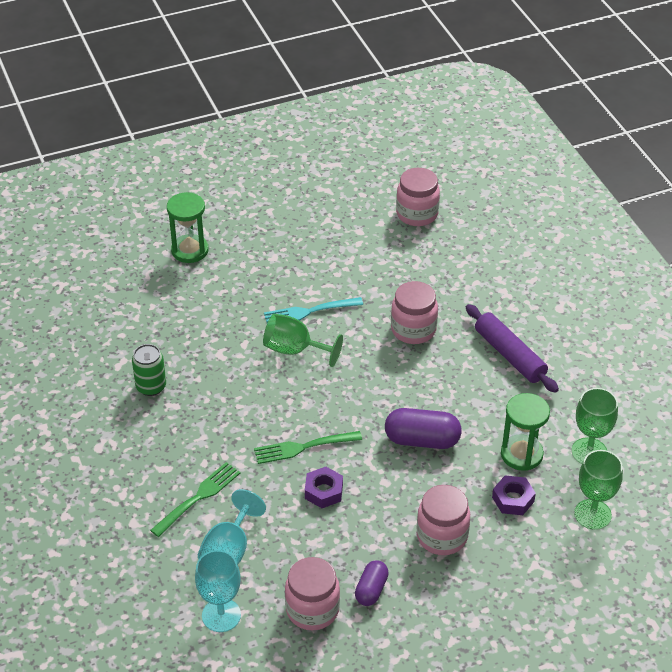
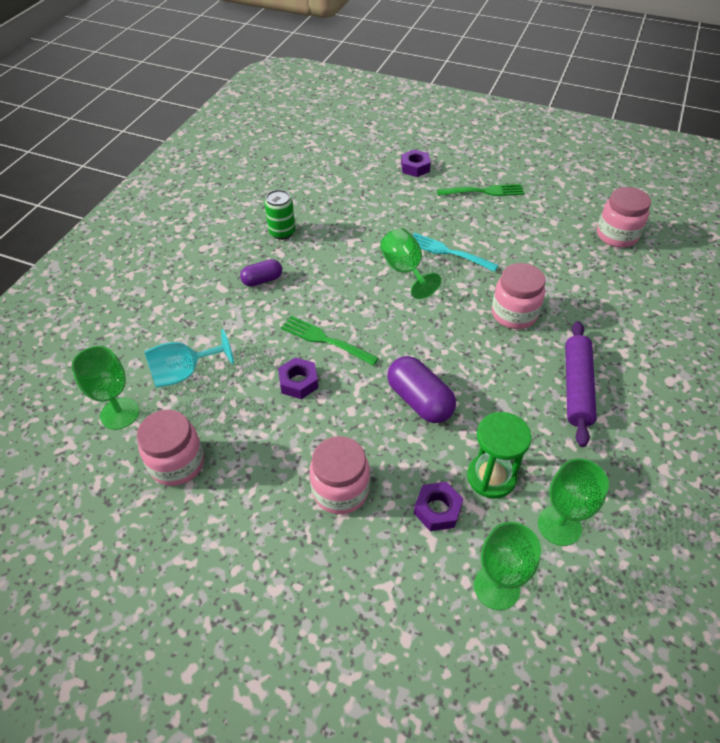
camera: 45 degrees right, 5 degrees up
(190, 250) = (415, 167): green hourglass -> purple nut
(198, 498) = (214, 322): green fork -> green fork (483, 192)
(221, 615) = (119, 413): turquoise goblet -> green goblet
(371, 590) = (235, 486): purple capsule -> purple capsule (262, 280)

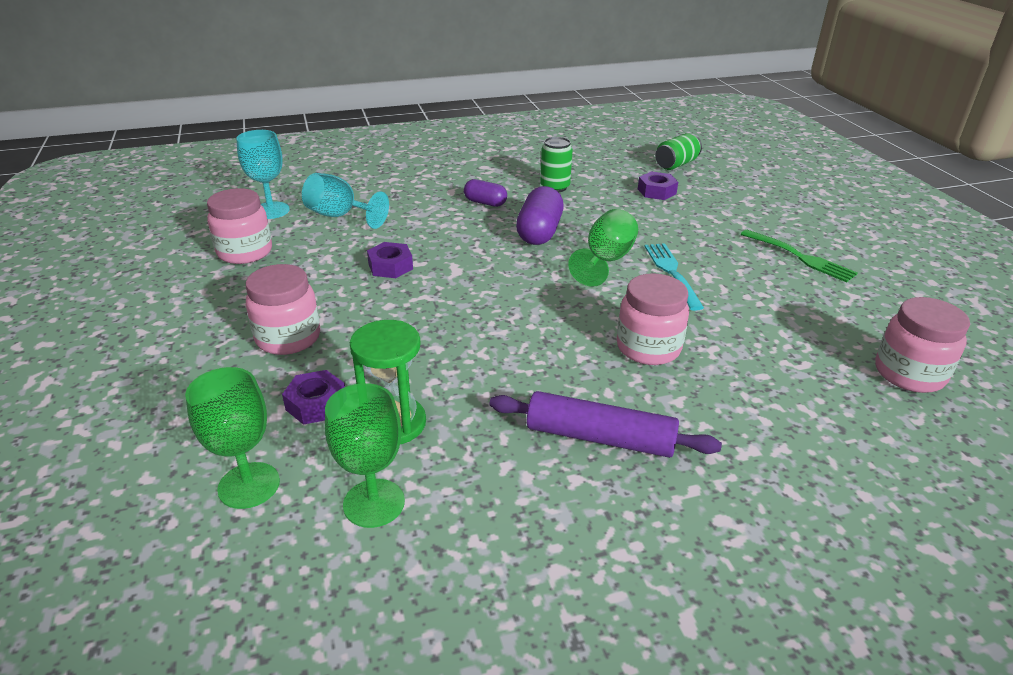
camera: 50 degrees right, 15 degrees down
(119, 413) = (271, 210): green goblet -> turquoise goblet
(320, 159) = (676, 164): none -> green can
(326, 340) = (457, 258): green fork -> none
(415, 167) = (757, 208): purple nut -> purple nut (656, 191)
(419, 400) = (445, 337): purple capsule -> purple capsule (539, 232)
(576, 387) = (600, 438): purple rolling pin -> purple rolling pin turned 45 degrees clockwise

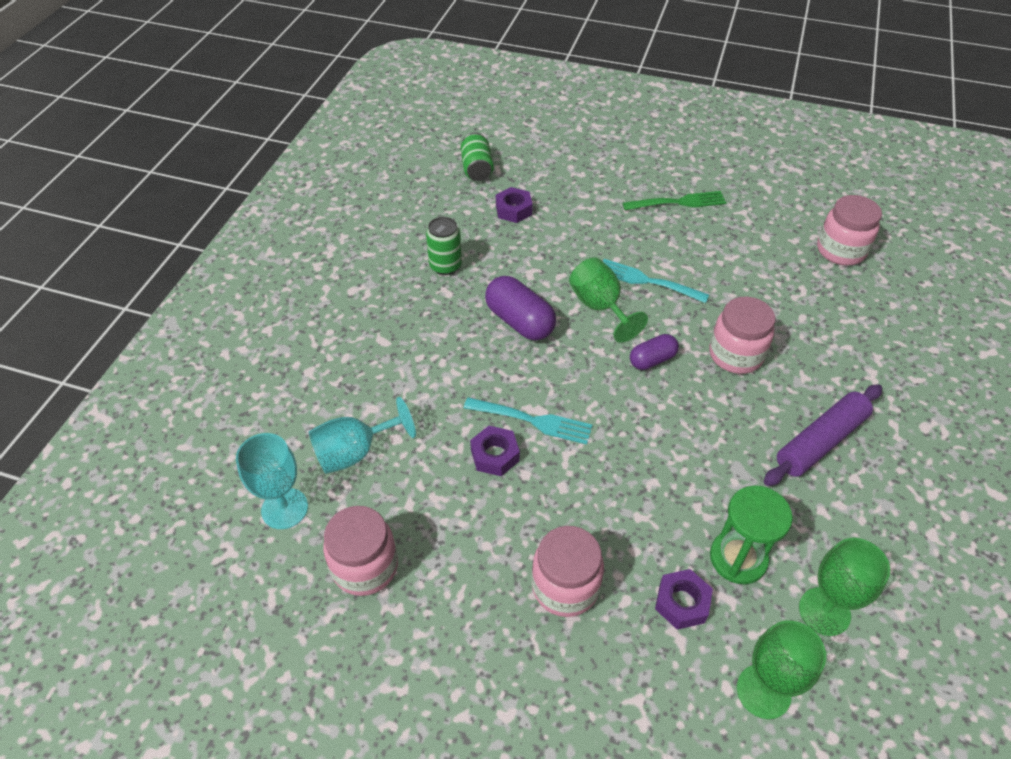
camera: 55 degrees left, 15 degrees up
(442, 270) = (532, 421): none -> turquoise fork
(485, 203) = (431, 328): purple capsule -> purple capsule (652, 360)

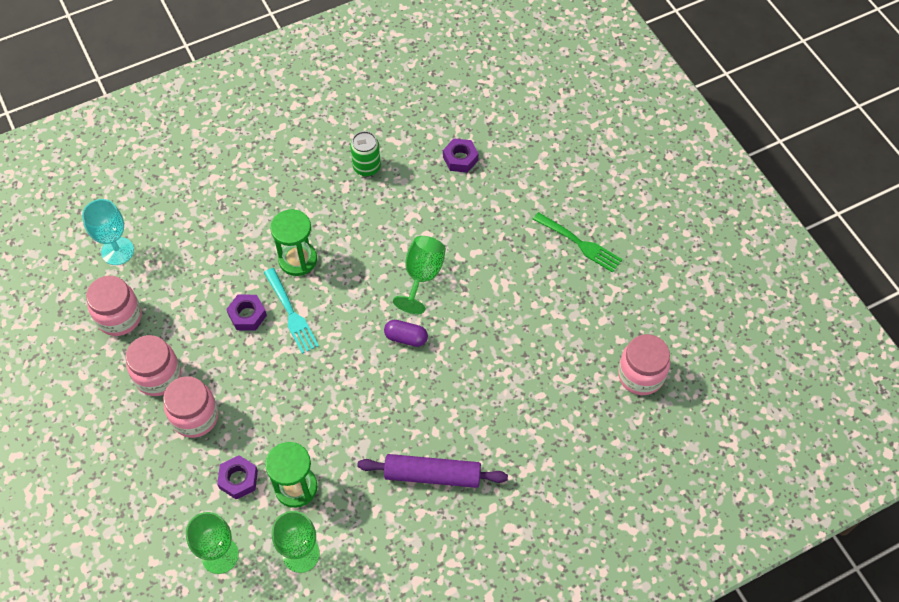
camera: 45 degrees right, 10 degrees up
(355, 452) = (182, 249): turquoise goblet -> none
(477, 169) = (477, 105): green can -> none
(479, 375) = (298, 259): none -> green hourglass
(519, 321) = (362, 244): purple capsule -> none
(648, 281) = (476, 284): turquoise fork -> none
(735, 355) = (460, 380): pink jar -> pink jar (158, 376)

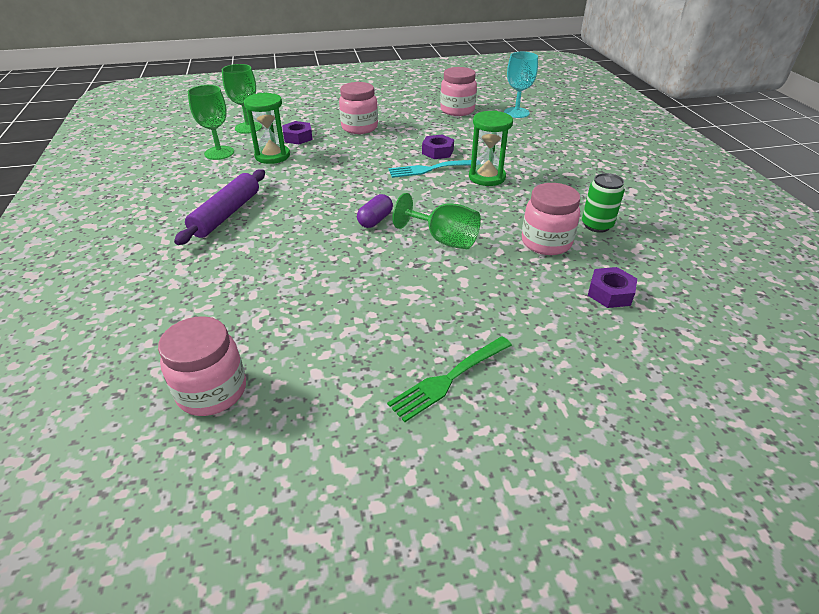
camera: 105 degrees right, 20 degrees down
(158, 376) = (401, 119): pink jar -> pink jar (546, 242)

